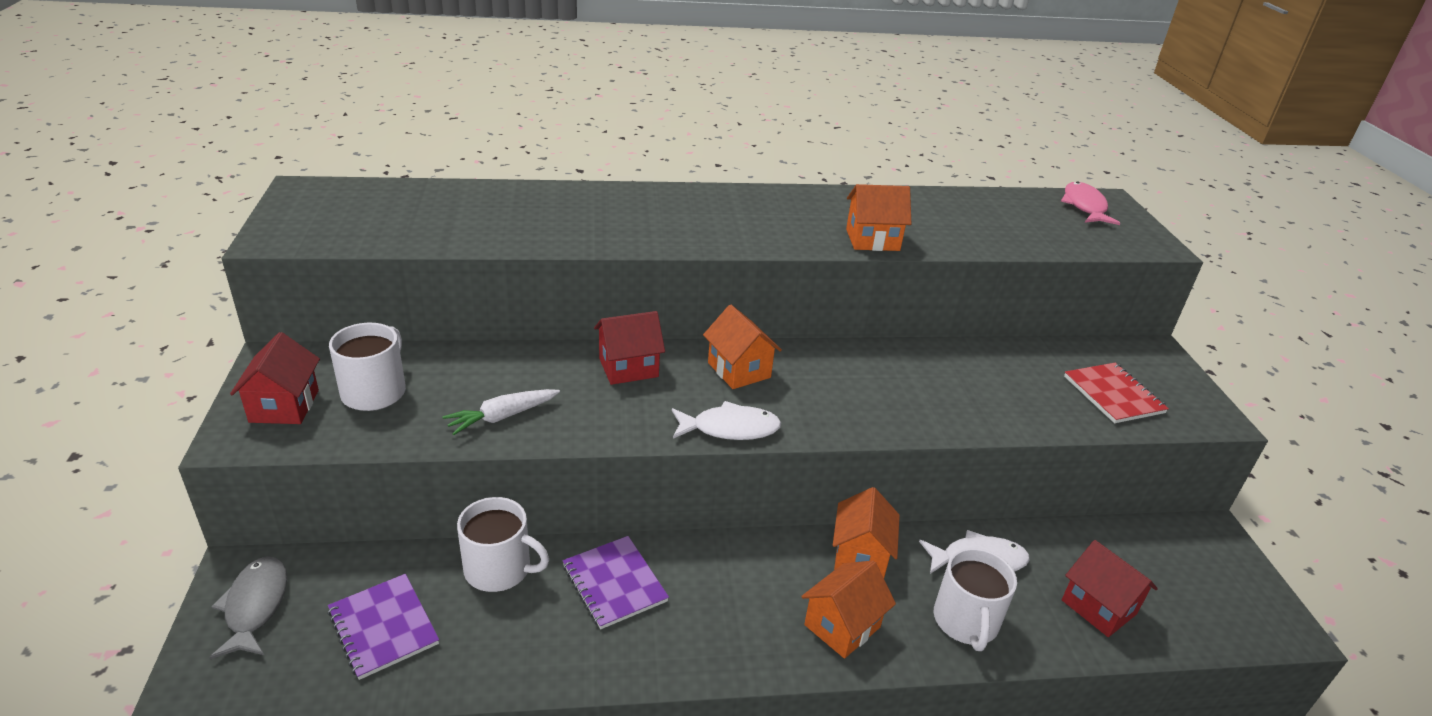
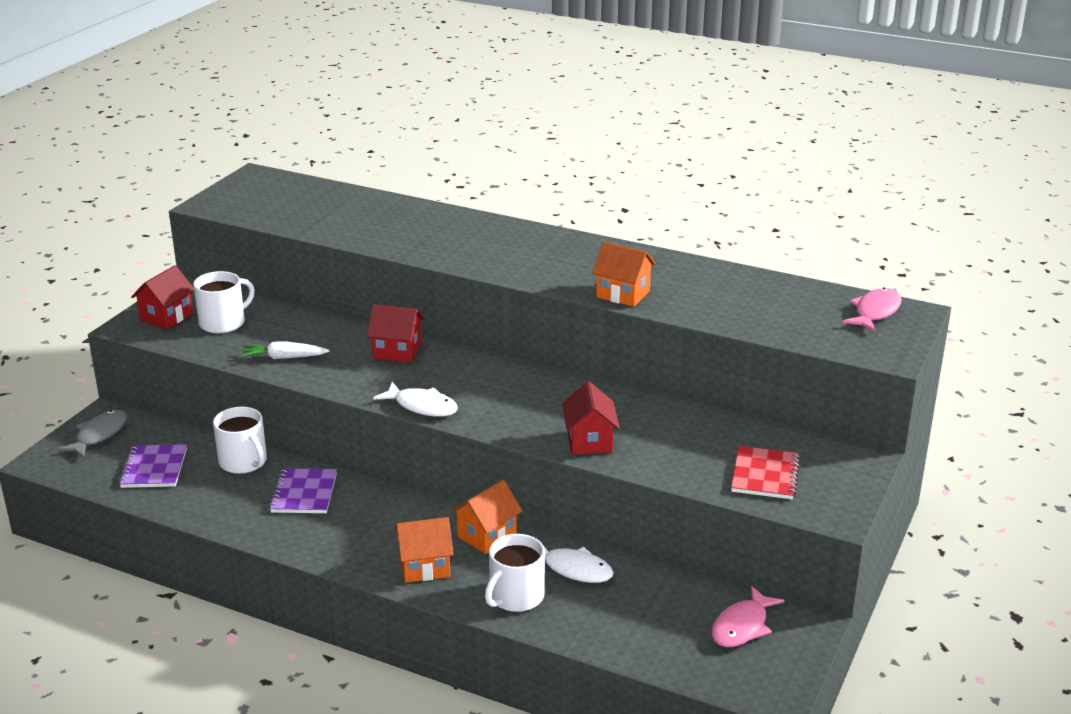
camera: 35 degrees right, 5 degrees down
(739, 370) = (474, 374): orange house -> none
(1098, 607) = (631, 627): red house -> red house (589, 441)
(1174, 559) = (742, 626): none -> pink fish

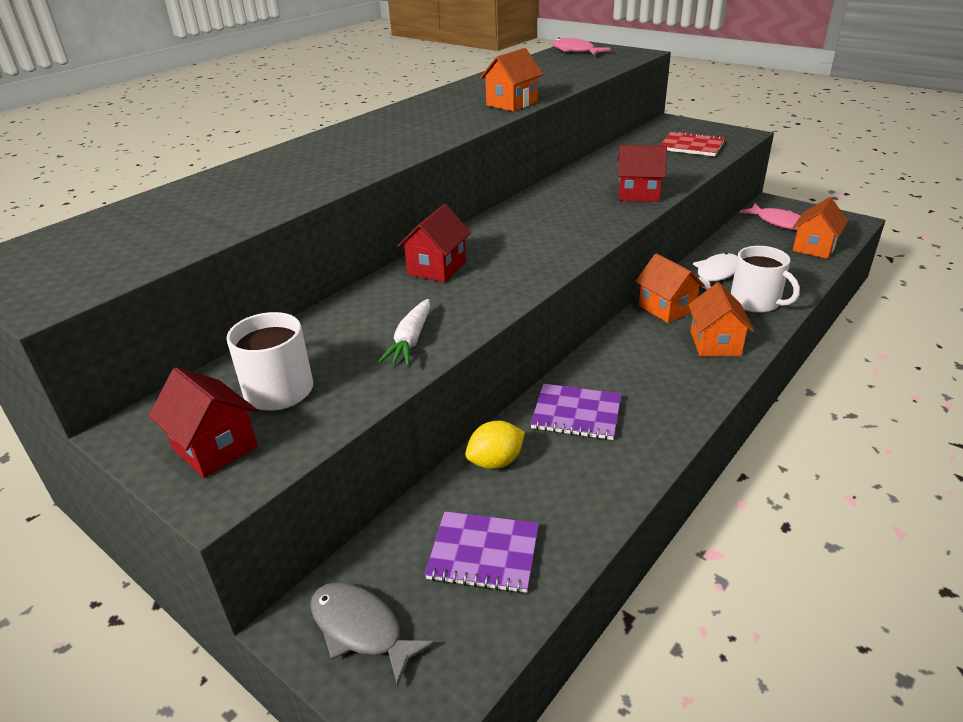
camera: 75 degrees left, 5 degrees up
(243, 462) = (495, 461): white mug -> yellow lemon
(422, 406) = (559, 260): white fish -> none
(673, 652) = (814, 247): none -> orange house

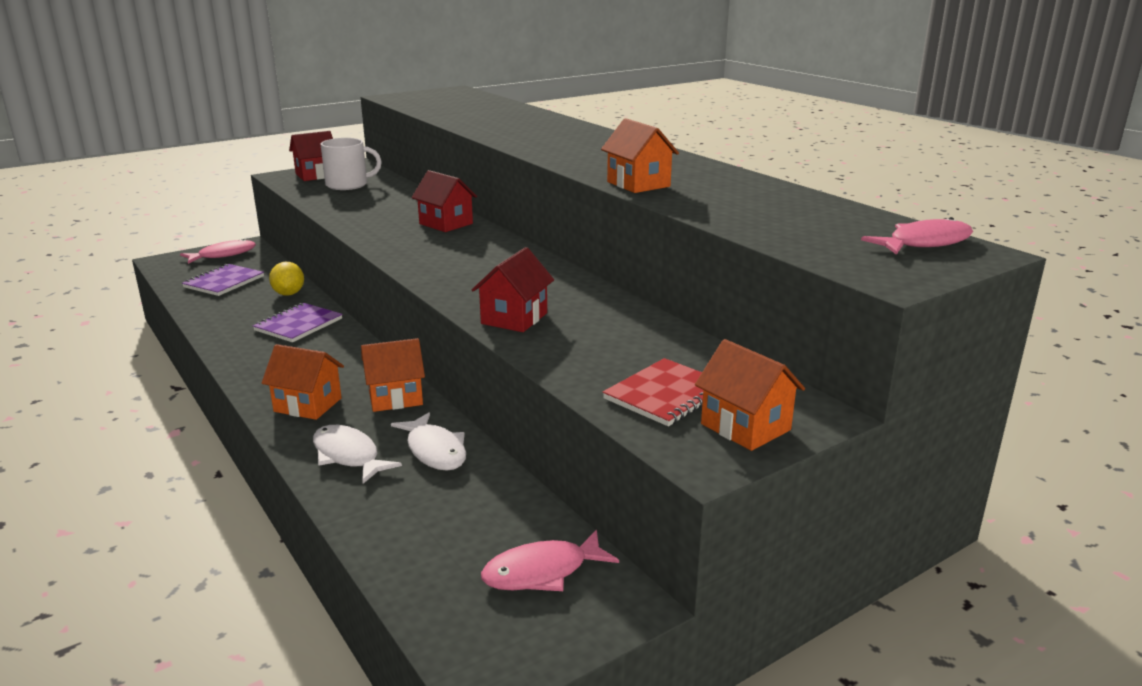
camera: 105 degrees right, 10 degrees down
(361, 629) = (223, 255): grey fish -> pink fish
(410, 341) = (353, 210): white carrot -> none
(756, 302) = (348, 456): white mug -> white fish
(814, 247) = (430, 569): orange house -> orange house (745, 427)

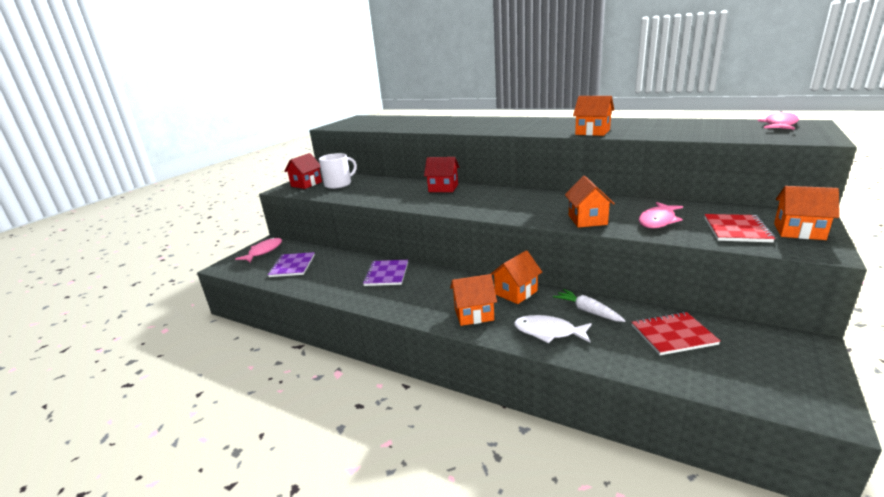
camera: 25 degrees left, 0 degrees up
(289, 294) = (349, 260): yellow lemon -> none
(435, 451) = (588, 311): white fish -> white carrot
(479, 518) = (673, 335): none -> red notebook
(514, 318) = (587, 220): red house -> orange house
(542, 572) = (750, 347): pink fish -> pink fish (658, 221)

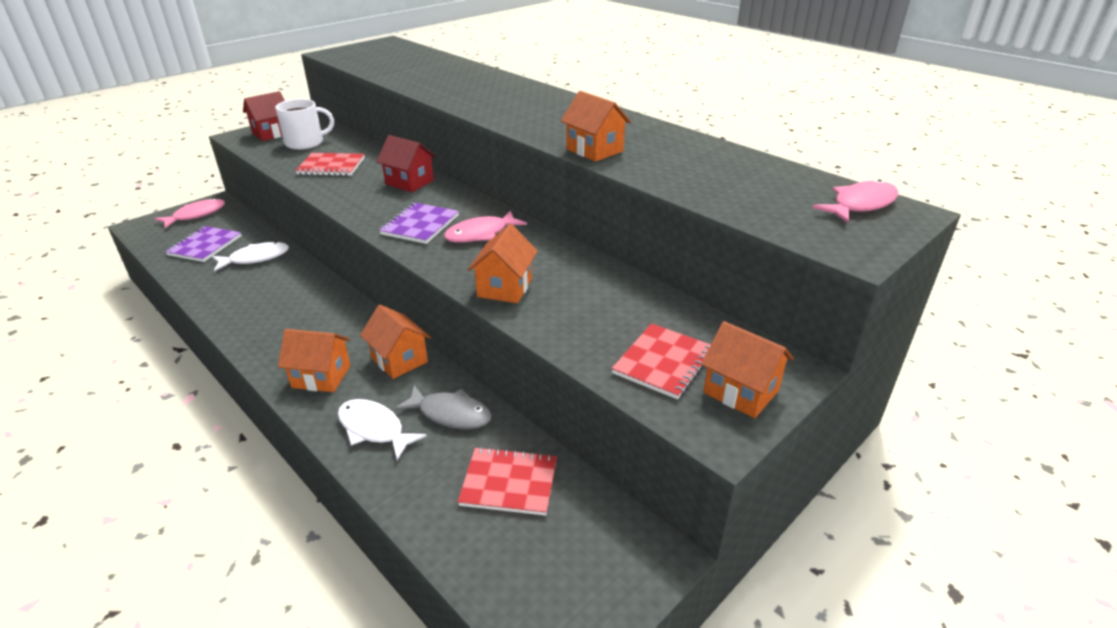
camera: 15 degrees right, 10 degrees up
(341, 264) = (255, 258): none -> white fish
(376, 191) = (331, 166): none -> red notebook
(386, 274) = (288, 287): purple notebook -> purple notebook (420, 225)
(516, 292) = (399, 360): orange house -> orange house turned 75 degrees clockwise
(588, 311) = (450, 414): white carrot -> grey fish
(658, 221) = (587, 315): pink fish -> pink fish (481, 234)

